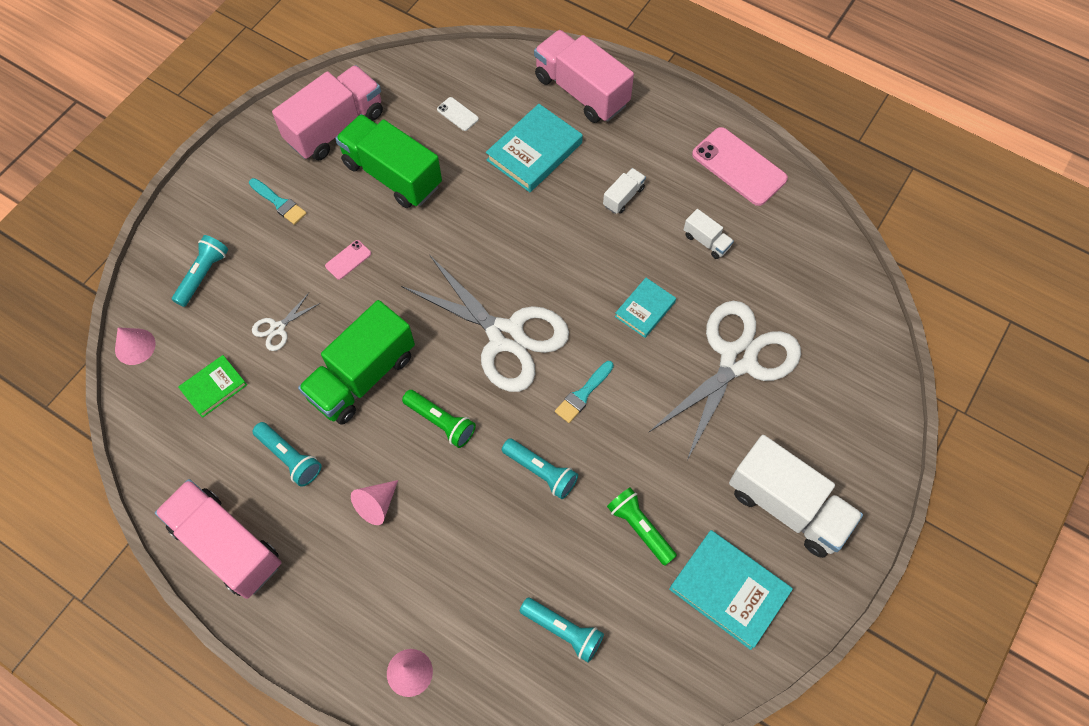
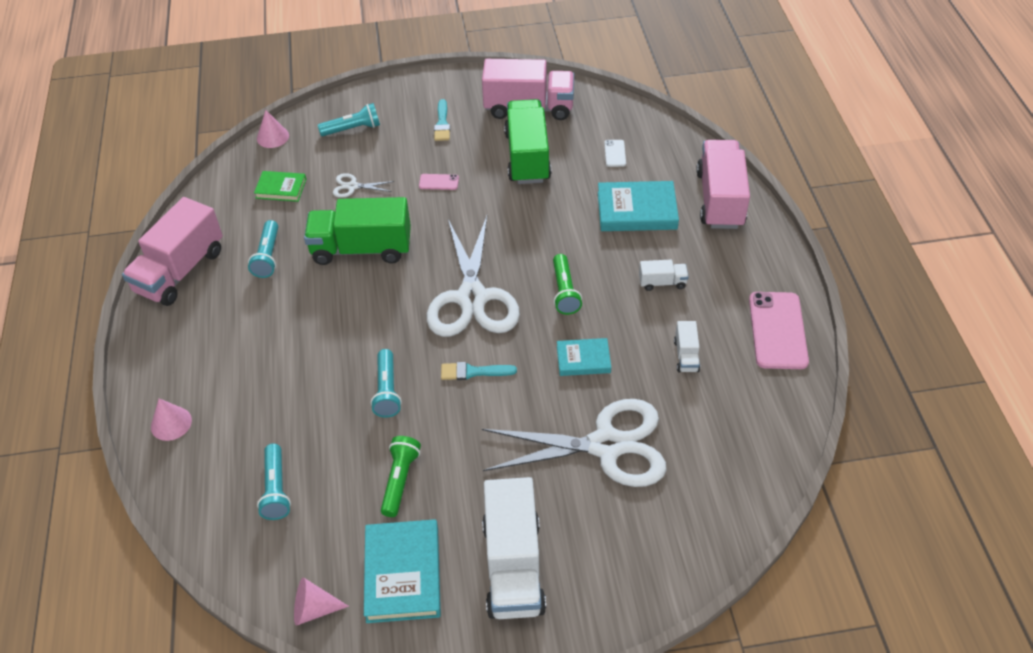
camera: 50 degrees right, 15 degrees down
(227, 545) = (180, 271): pink truck -> pink truck turned 150 degrees counterclockwise
(377, 505) = (276, 321): pink cone -> pink cone (314, 609)
(441, 422) = (369, 311): green flashlight -> green flashlight (564, 292)

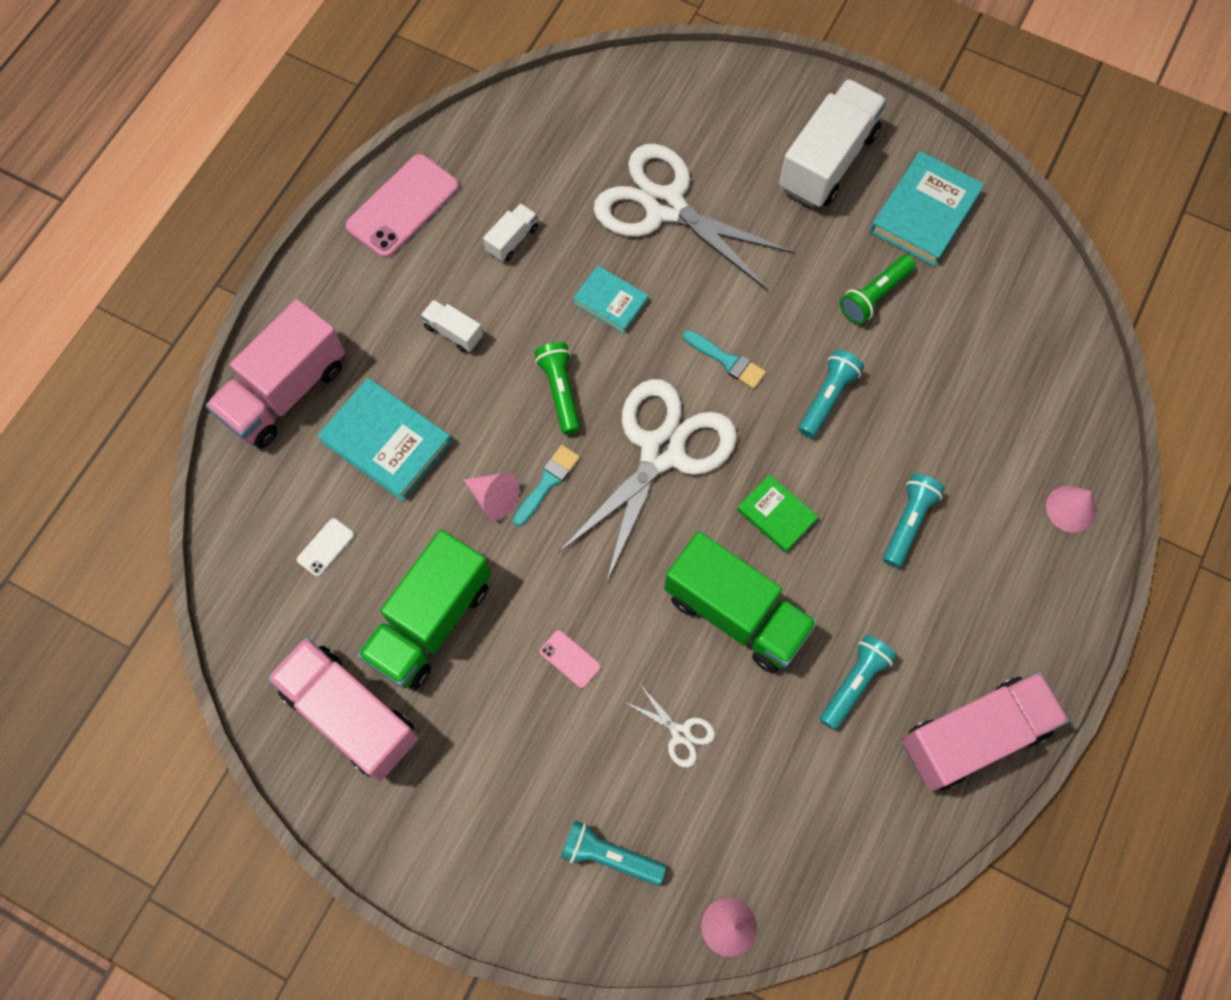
camera: 145 degrees left, 20 degrees up
(276, 489) = (996, 362): turquoise flashlight -> turquoise flashlight (908, 522)
(281, 188) = (774, 800): green book -> green book (776, 515)
(314, 609) = (1017, 232): pink cone -> pink cone (494, 498)
(442, 123) = (485, 771): turquoise brush -> turquoise brush (547, 482)
(564, 292) = (560, 391): green flashlight -> green flashlight turned 45 degrees counterclockwise

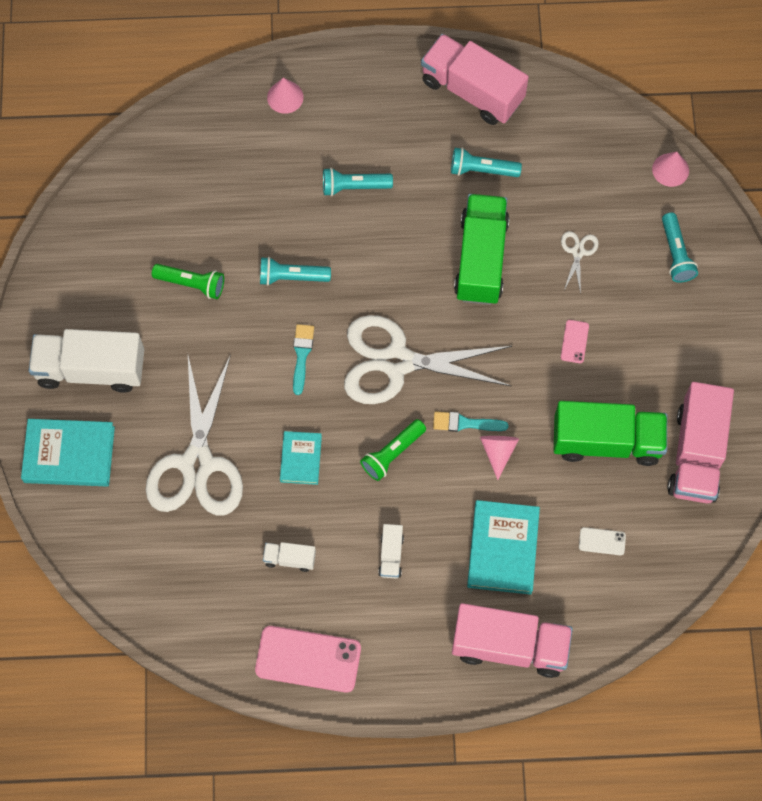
camera: 120 degrees left, 0 degrees up
(776, 515) = (398, 267): green book -> none
(924, 213) = (101, 282): turquoise book -> turquoise book (69, 455)

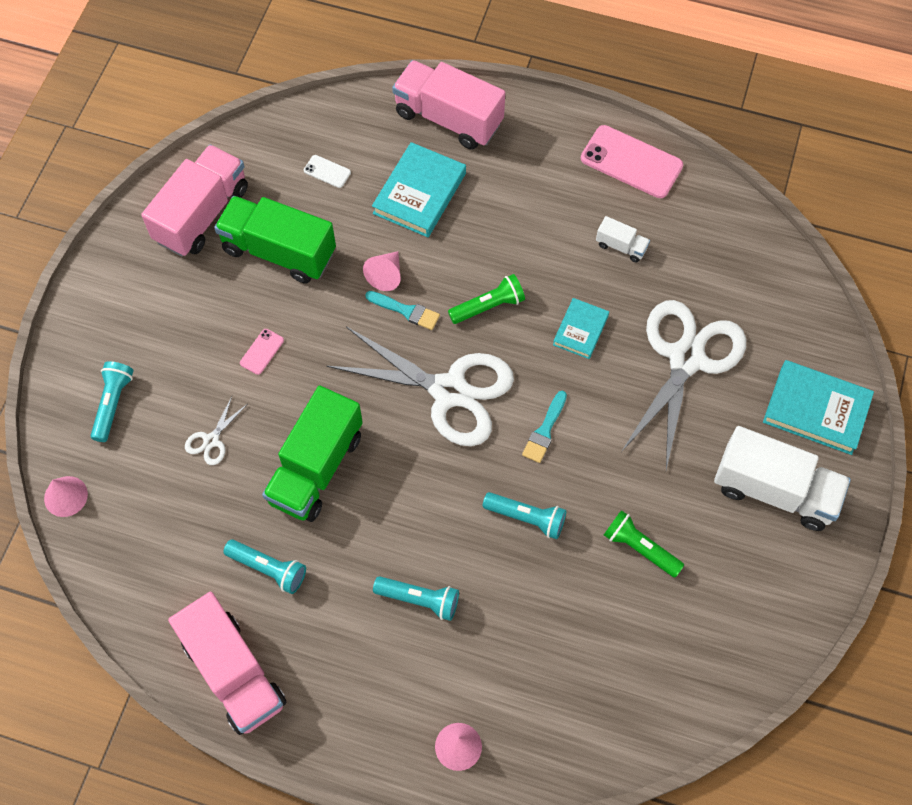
camera: 160 degrees left, 5 degrees down
(391, 555) = (525, 220): white truck -> none

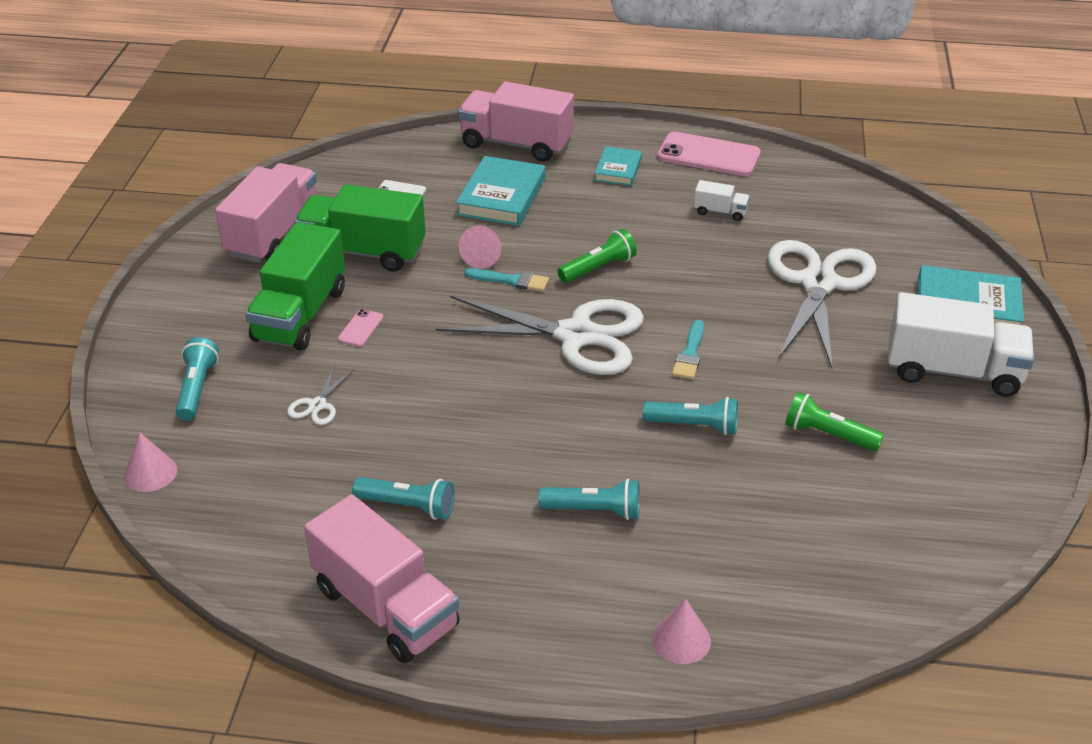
camera: 10 degrees left, 25 degrees down
(316, 468) = (444, 413): green truck -> green truck (300, 315)
(580, 330) = (701, 275): turquoise book -> turquoise book (618, 169)

